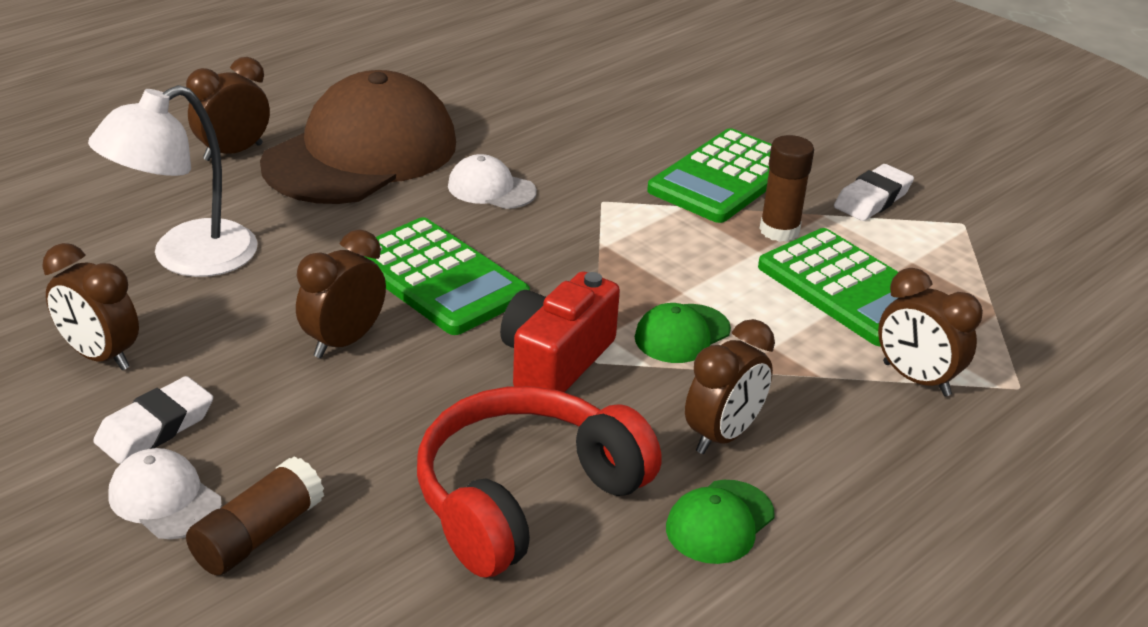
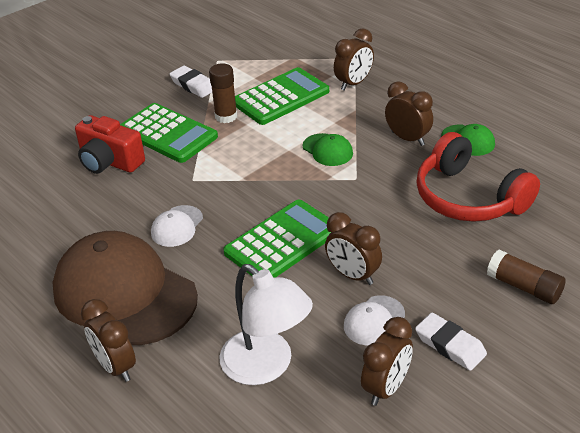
camera: 85 degrees left, 5 degrees up
(164, 499) = (509, 328): white cap -> white cap (374, 321)
(555, 361) = (358, 192): red camera -> red camera (109, 161)

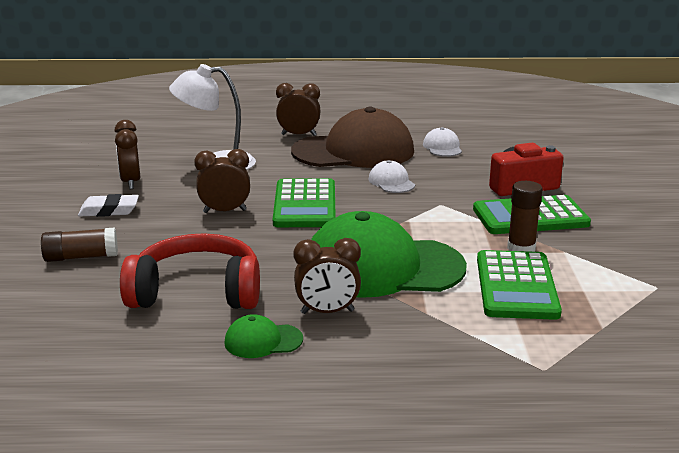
camera: 130 degrees right, 15 degrees down
(193, 85) = (611, 255): white eraser -> none
(327, 150) = (382, 267): green cap -> green cap, size x2.39
(353, 83) = (481, 337): brown clock -> none
(374, 321) = (177, 200): white cap -> white cap (442, 147)

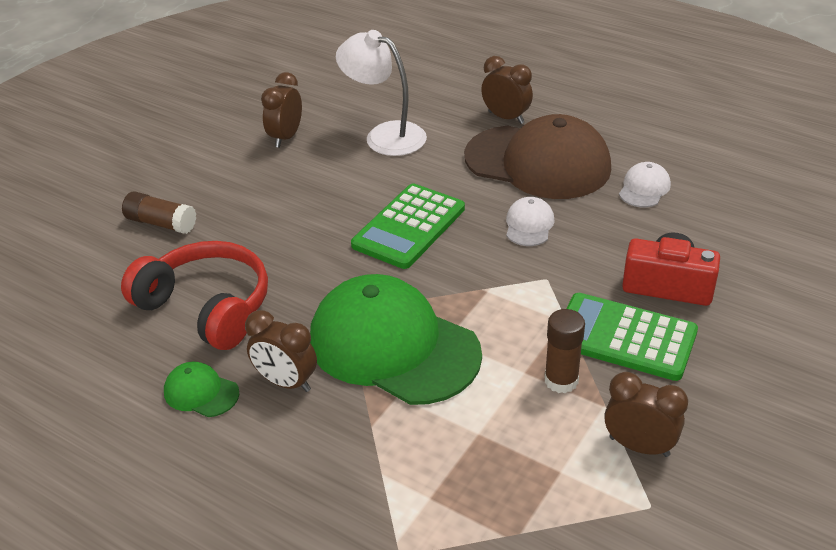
camera: 35 degrees right, 15 degrees up
(109, 210) = (234, 170): white eraser -> none
(225, 211) = (328, 208): brown clock -> brown clock (639, 446)
(516, 286) = (496, 432): green calculator -> none

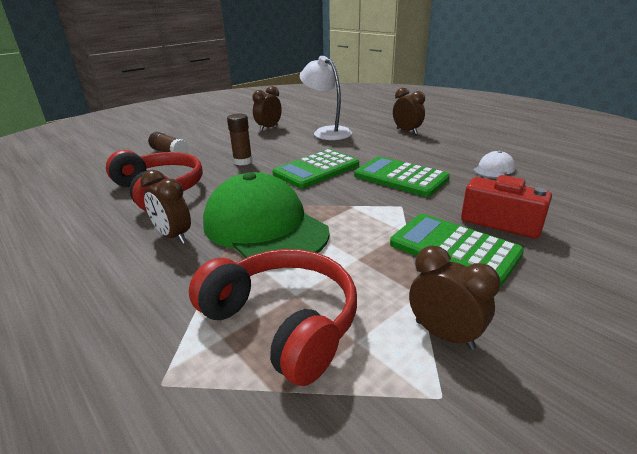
camera: 15 degrees right, 10 degrees down
(201, 392) = (113, 233): green cap -> none
(481, 468) = (282, 322): none -> red headphones
(529, 225) = (400, 177): white cap -> green calculator
(538, 162) = (419, 151): brown cap -> none
(561, 380) = (387, 269): brown glue stick -> brown glue stick (243, 161)

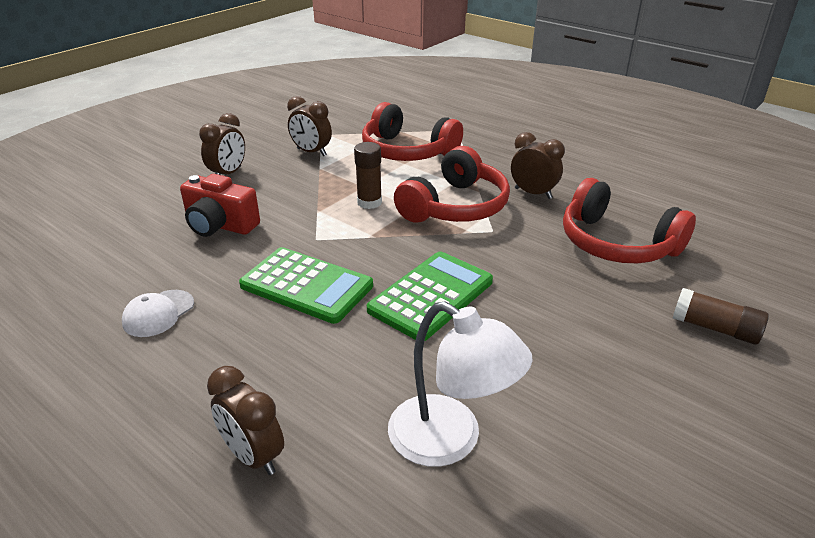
camera: 170 degrees right, 5 degrees up
(243, 161) = (560, 310): brown glue stick -> brown glue stick (369, 202)
(264, 227) = (455, 206): green cap -> red headphones
(269, 128) = (607, 457): brown clock -> brown clock (228, 174)
(454, 249) = (281, 198): green calculator -> none

